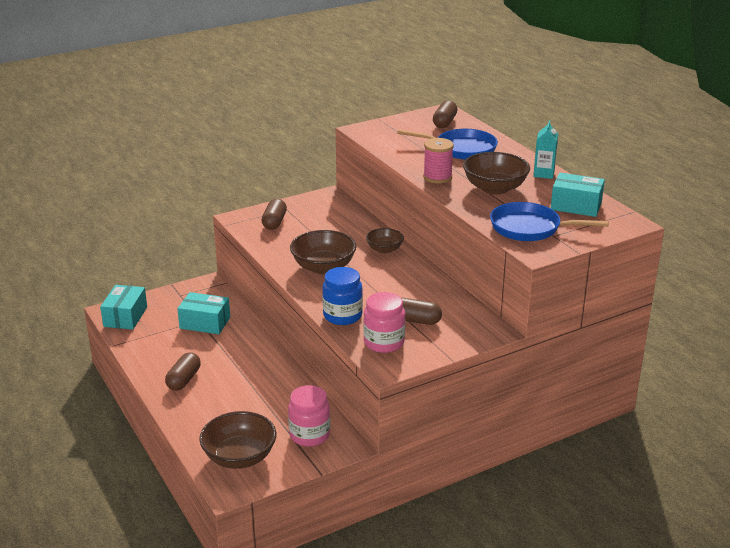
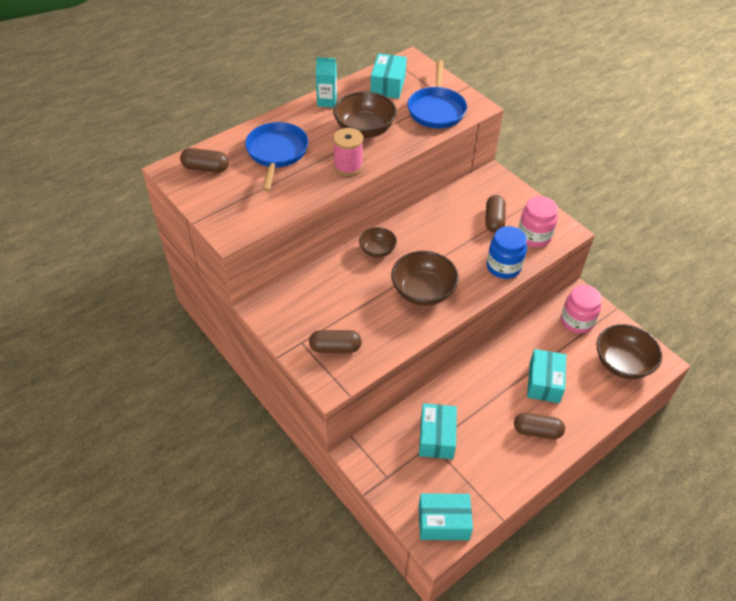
camera: 100 degrees left, 20 degrees up
(237, 395) = (544, 382): none -> turquoise box

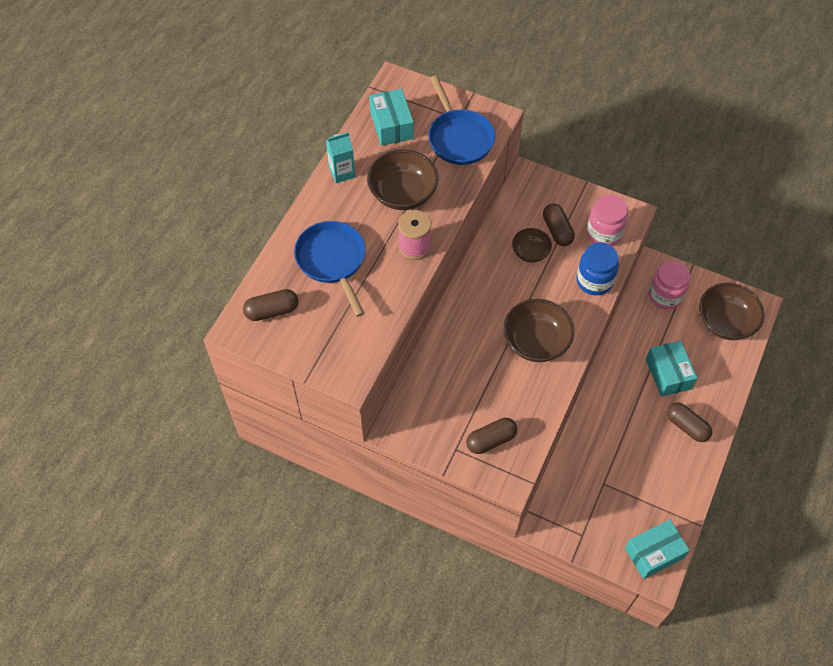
camera: 25 degrees left, 10 degrees up
(377, 250) = (466, 314): brown bowl -> brown bowl (530, 252)
(436, 437) = (604, 475): turquoise box -> none
(537, 431) = (686, 426): brown capsule -> brown capsule turned 60 degrees clockwise

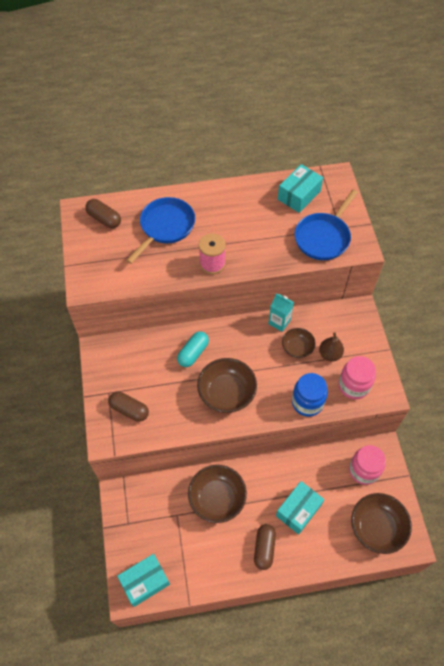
camera: 55 degrees right, 0 degrees up
(342, 173) = (237, 192): turquoise carton -> turquoise carton (279, 322)
(403, 193) = (249, 233): brown bowl -> brown bowl (217, 499)
(468, 344) = (193, 353): none -> turquoise capsule
(557, 230) = (330, 354): brown capsule -> brown pear
(654, 553) = (145, 581): turquoise box -> turquoise box turned 60 degrees counterclockwise

